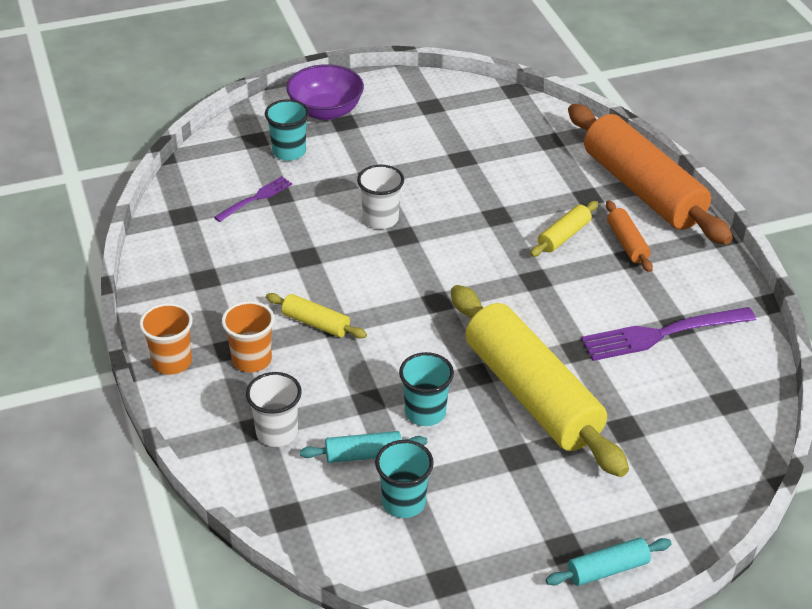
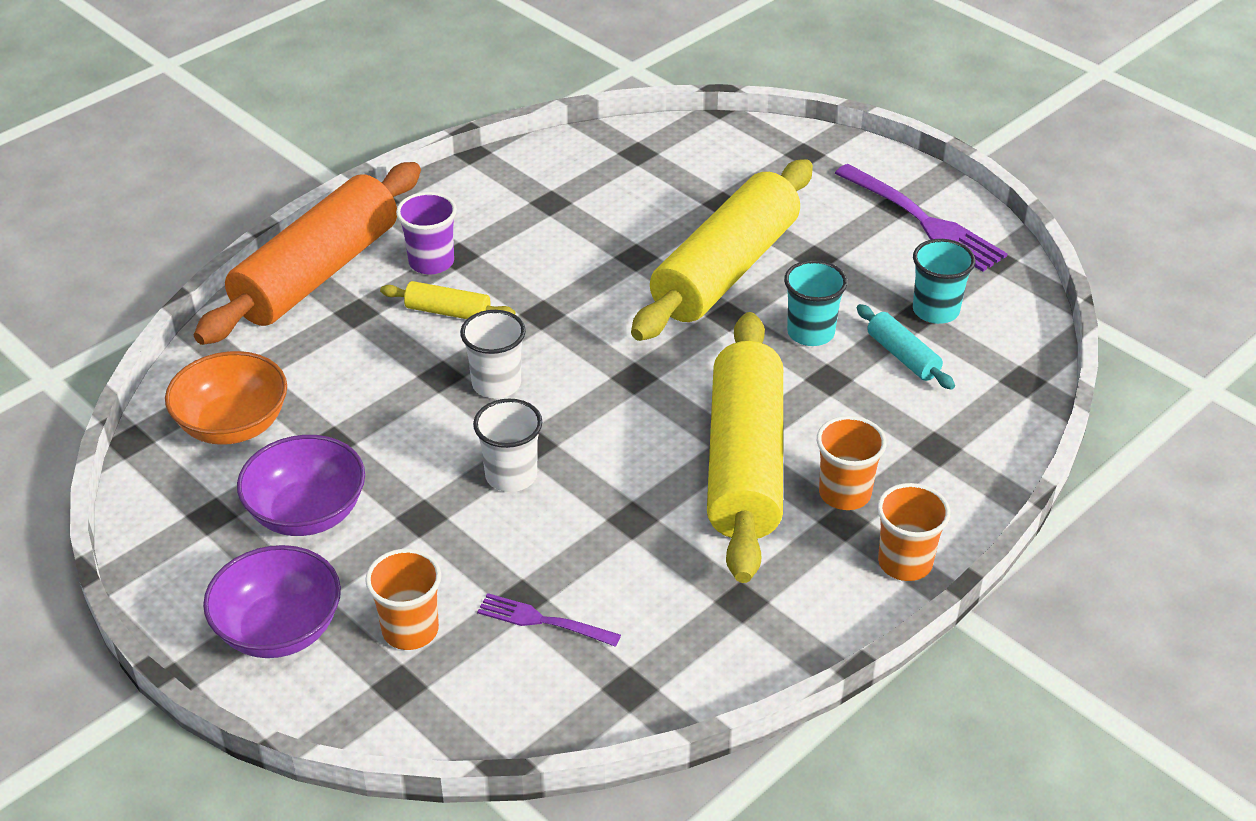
camera: 115 degrees left, 0 degrees up
(277, 433) = (930, 429): white cup -> white cup (496, 384)
(289, 152) = (410, 630): turquoise cup -> orange cup
(316, 323) = (744, 463): yellow rolling pin -> yellow rolling pin, size x2.37
(407, 137) = (307, 513): none -> purple bowl
(503, 126) = (233, 425): none -> orange bowl
(607, 569) = (897, 177): turquoise rolling pin -> none
(627, 243) = (431, 262): orange rolling pin -> purple cup
(662, 334) = (571, 208): purple fork -> purple fork (923, 221)

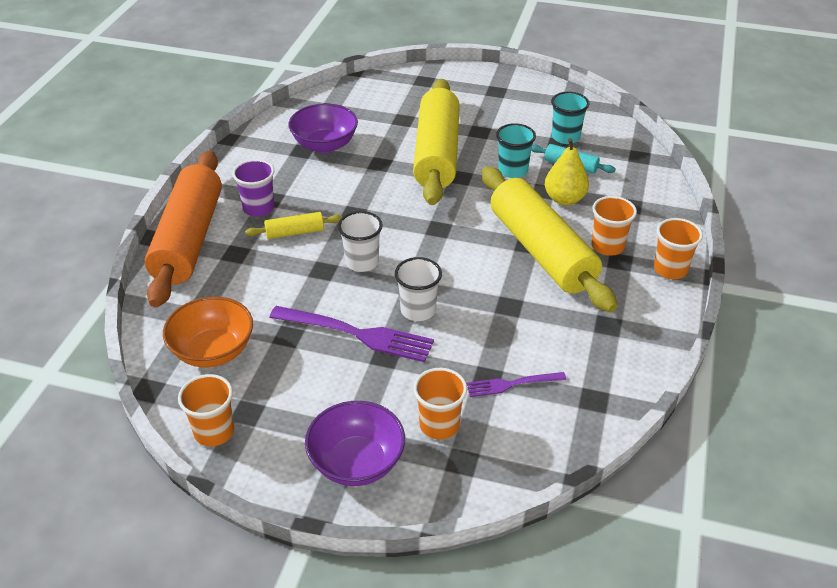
camera: 30 degrees left, 0 degrees up
(158, 522) = (214, 432): none -> orange cup
(307, 513) = (311, 384): purple bowl -> purple bowl (325, 145)
(846, 402) = (564, 199): none -> yellow pear
(923, 221) = (517, 95): purple fork -> purple fork (357, 334)

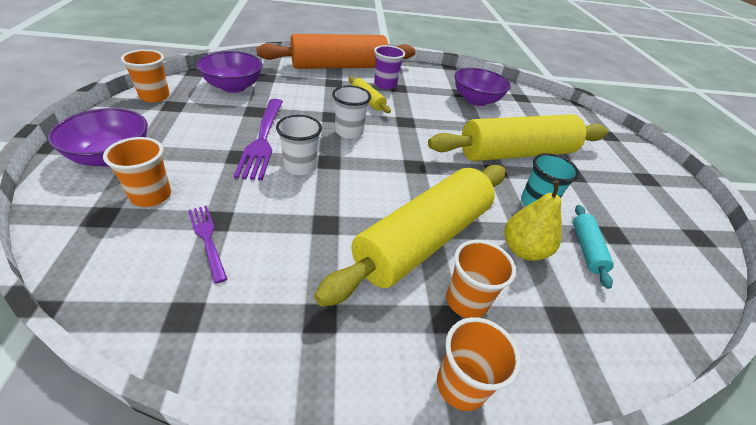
camera: 65 degrees right, 0 degrees up
(213, 351) = (233, 87): orange bowl -> purple bowl
(565, 137) = (632, 239): turquoise cup -> none

